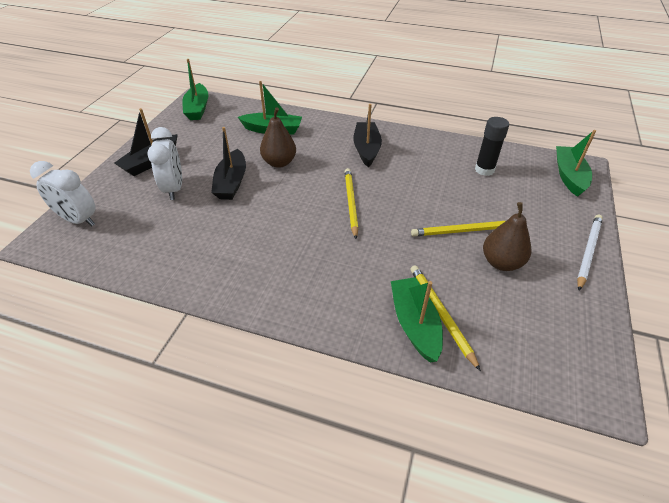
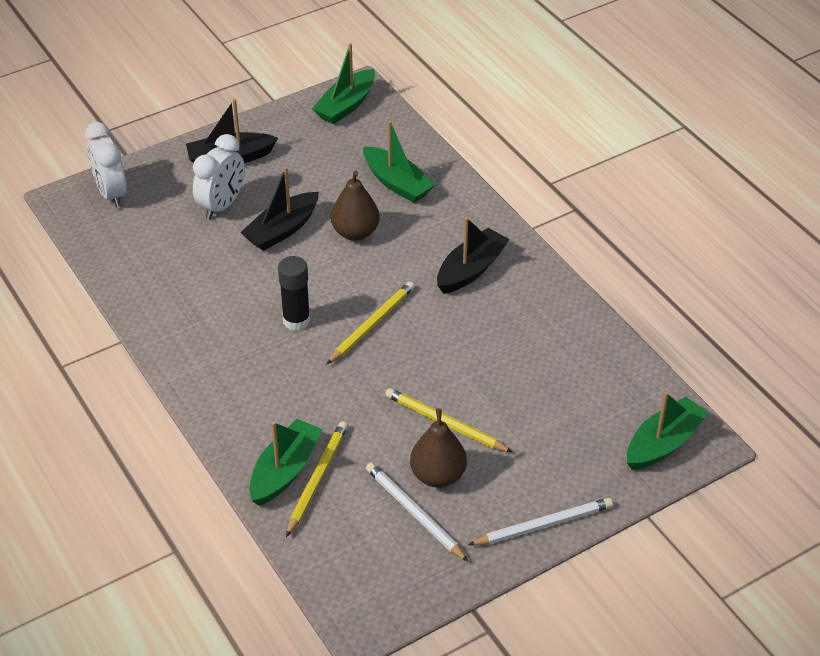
camera: 40 degrees right, 0 degrees up
(484, 170) = (572, 375): black glue stick -> black glue stick (296, 320)
(522, 294) = (414, 513): none -> white pencil

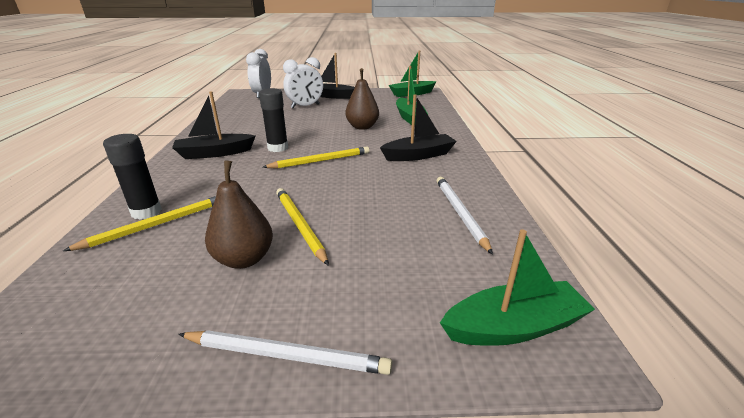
camera: 30 degrees right, 15 degrees down
(282, 230) = (323, 118): black boat -> black boat (215, 153)
(285, 471) = (146, 212): green boat -> black glue stick
(414, 513) = (183, 280): white pencil -> white pencil (459, 213)

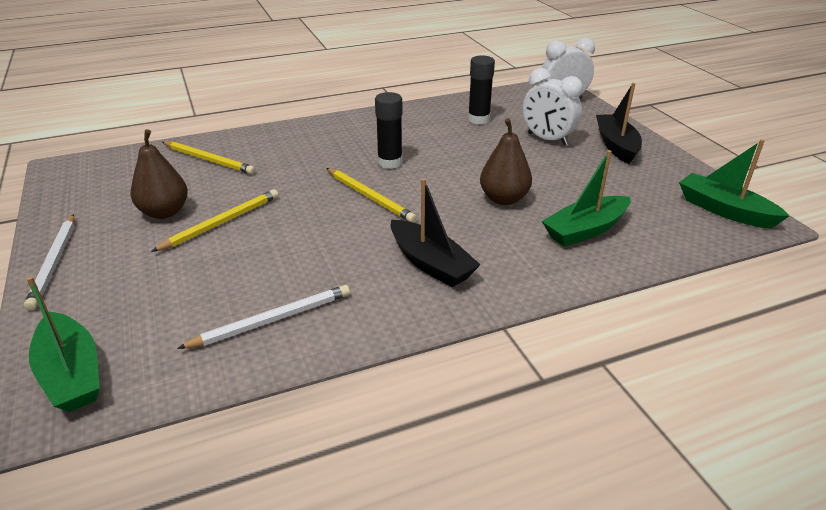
camera: 70 degrees right, 5 degrees up
(146, 212) = (227, 148): black glue stick -> black glue stick (478, 119)
(215, 153) = (354, 135): black boat -> none

